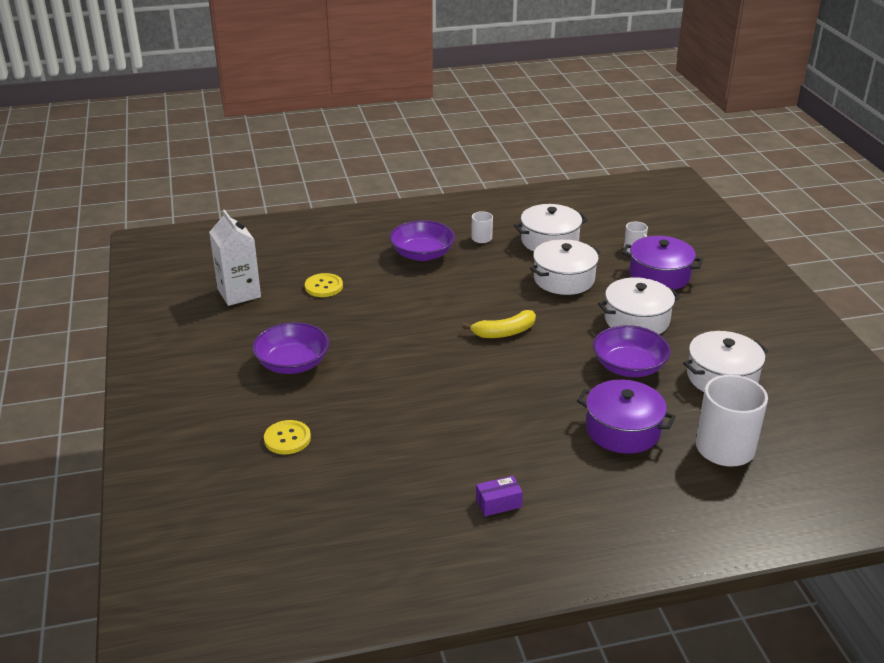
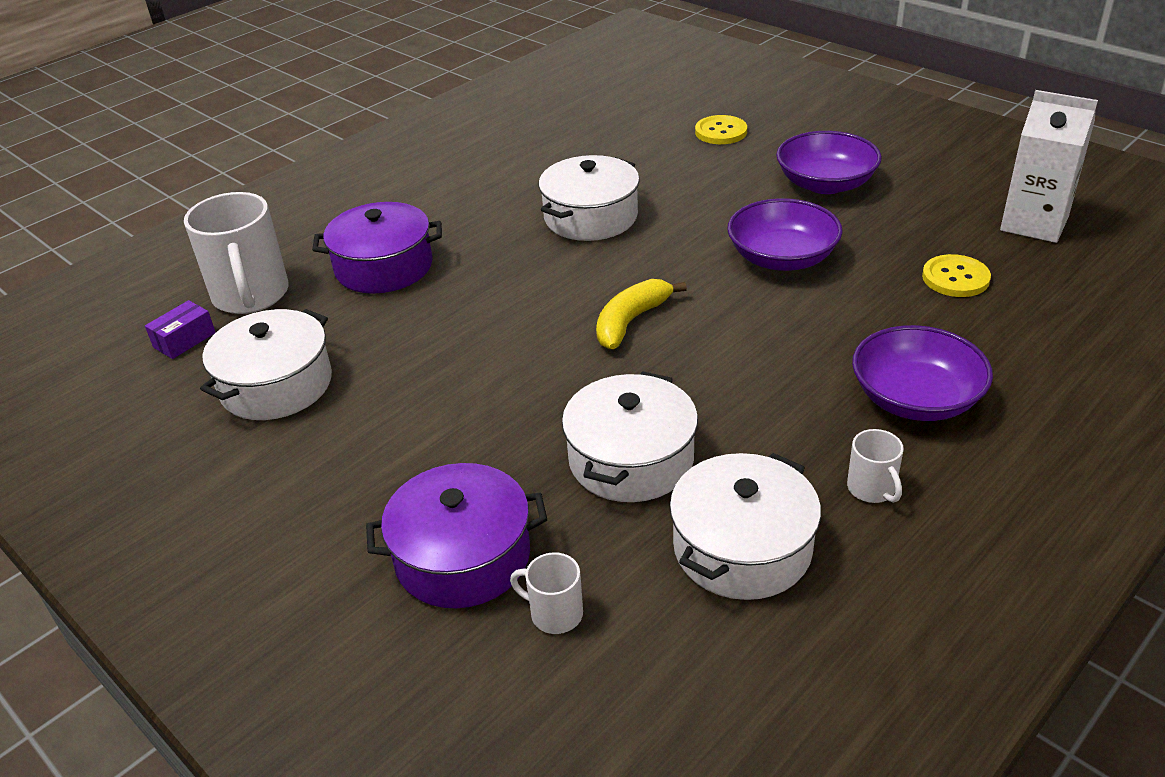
camera: 150 degrees right, 5 degrees up
(498, 503) = (469, 163): purple box -> purple box (184, 340)
(629, 366) = (419, 345): purple bowl -> purple bowl (782, 258)
(636, 320) = (450, 429): white pot -> white pot (591, 217)

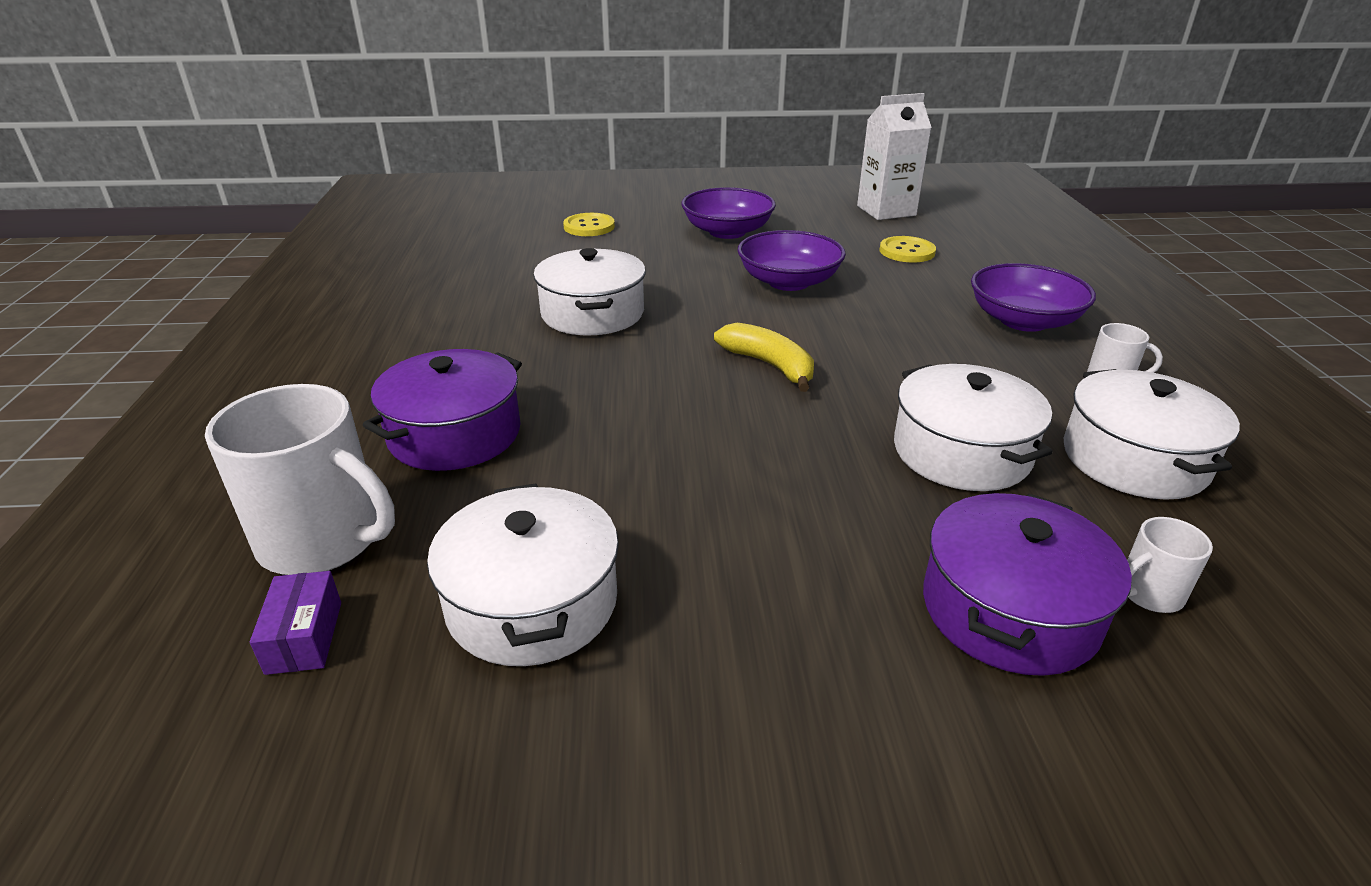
camera: 50 degrees left, 5 degrees down
(630, 321) = (769, 365): yellow banana -> yellow banana turned 150 degrees clockwise

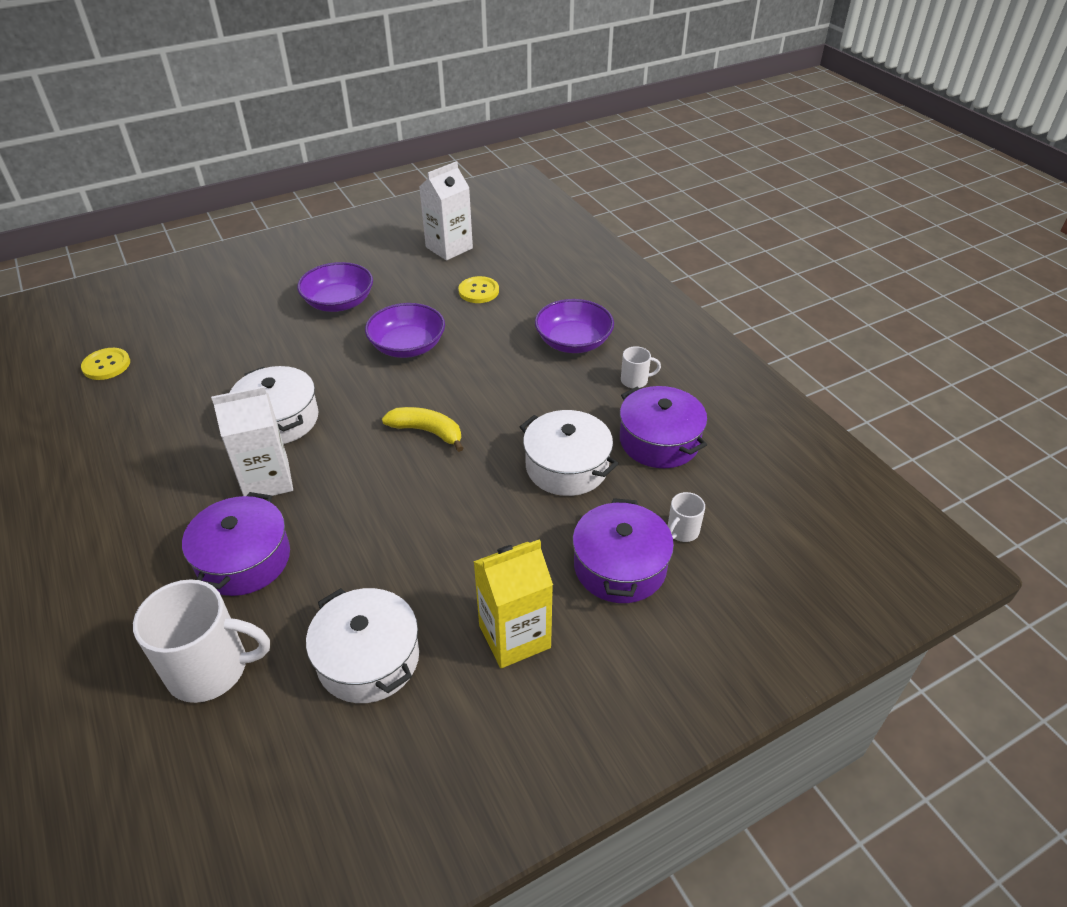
camera: 25 degrees left, 10 degrees up
(304, 637) = (247, 732): purple box -> none
(539, 364) = (267, 480): none -> white carton
(589, 227) = (224, 325): yellow button -> yellow button (106, 365)
(776, 653) = (514, 636): none -> yellow carton
(1134, 459) = (659, 441): white pot -> purple pot

